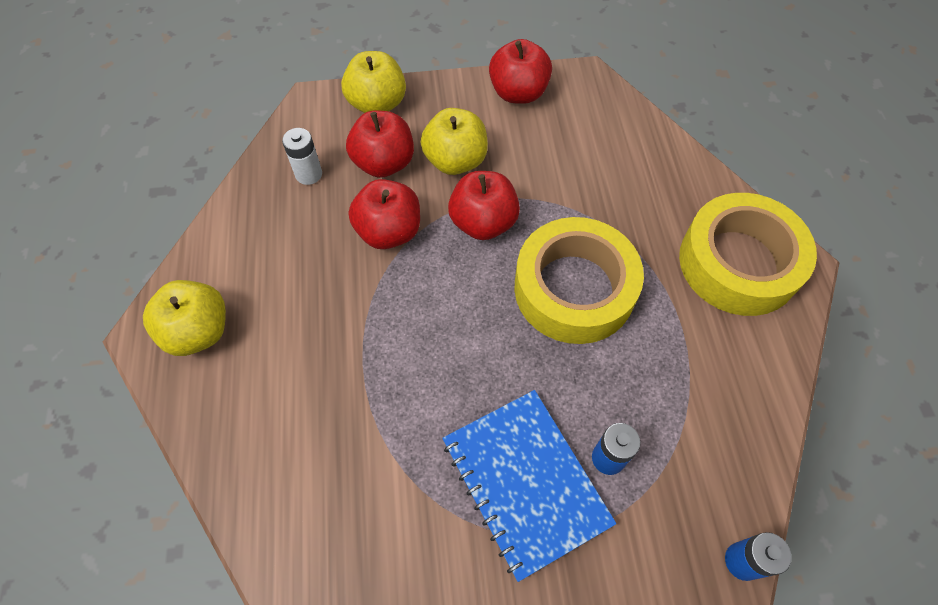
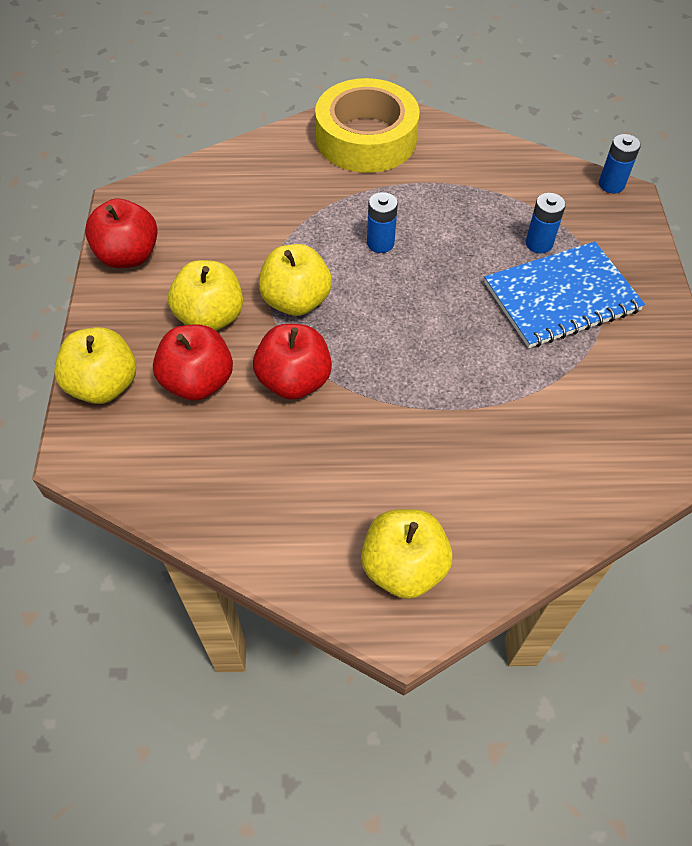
camera: 85 degrees left, 5 degrees down
(308, 174) = (197, 457): white battery -> none
(483, 222) = (296, 301): red apple -> yellow apple
(574, 289) = (380, 243): yellow tape -> blue battery

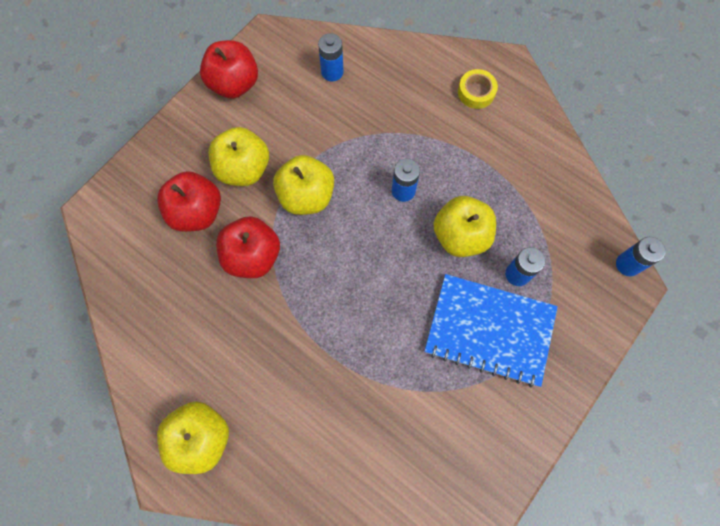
camera: 40 degrees right, 15 degrees up
(104, 385) = (143, 173): yellow apple -> yellow apple (460, 236)
(219, 193) = (332, 72): none -> blue battery
(366, 138) = (476, 92): yellow tape -> yellow tape, size x0.41

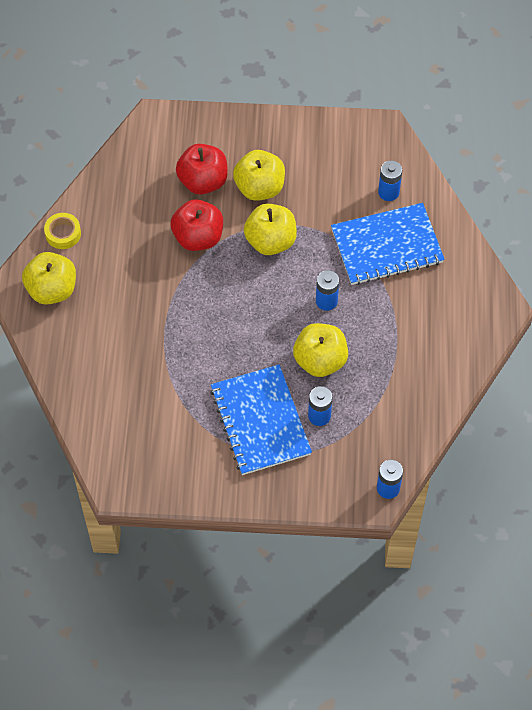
camera: 55 degrees right, 10 degrees down
(234, 84) = (323, 135): red apple -> none
(384, 107) = (387, 246): none -> blue notebook
(476, 92) = (455, 301): yellow tape -> yellow tape (63, 233)

